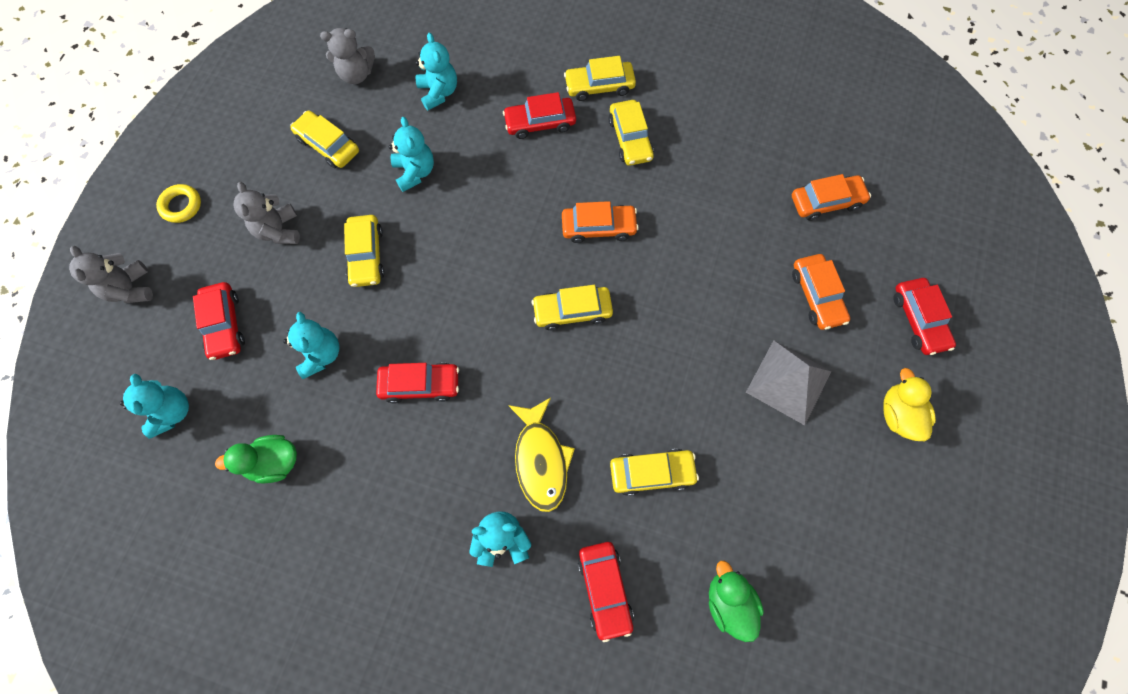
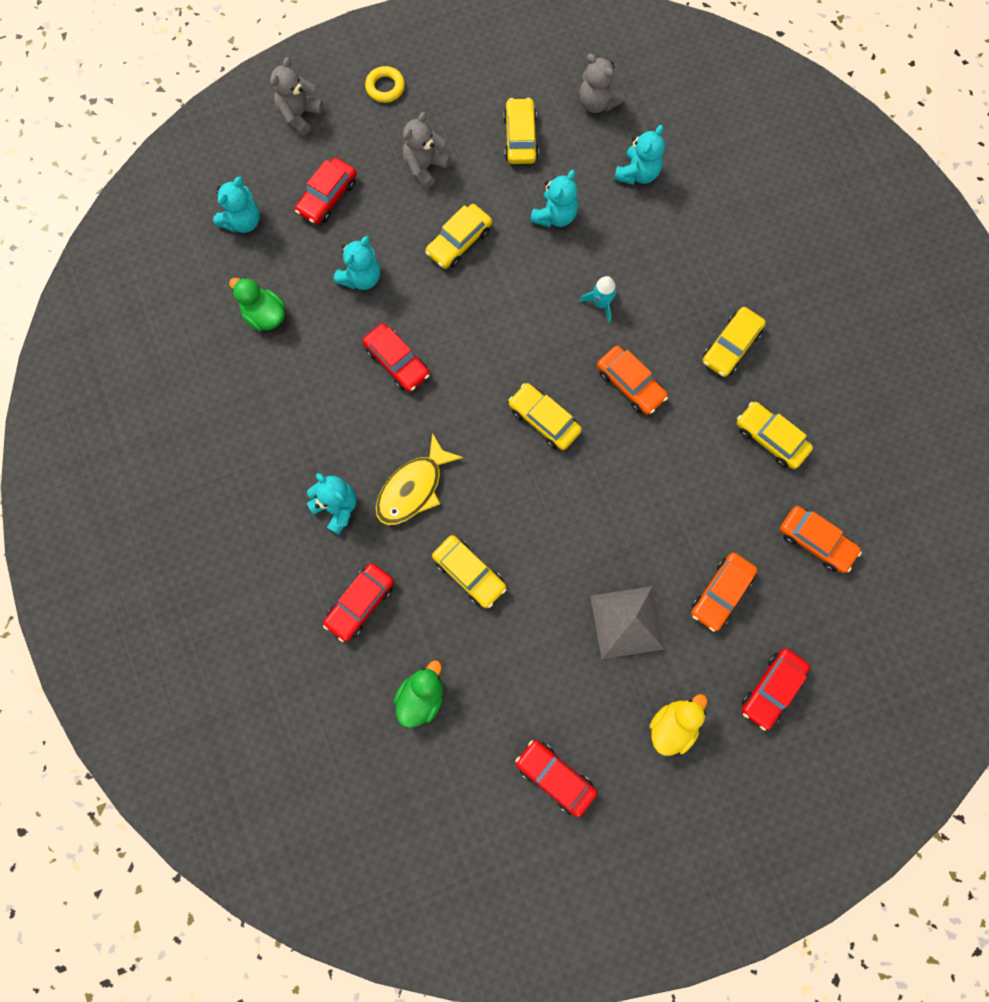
camera: 50 degrees right, 5 degrees up
(516, 196) = (601, 303): none -> turquoise rocket
(540, 123) = (681, 268): red car -> red car (555, 777)
(599, 86) = (757, 285): yellow car -> yellow car (770, 438)

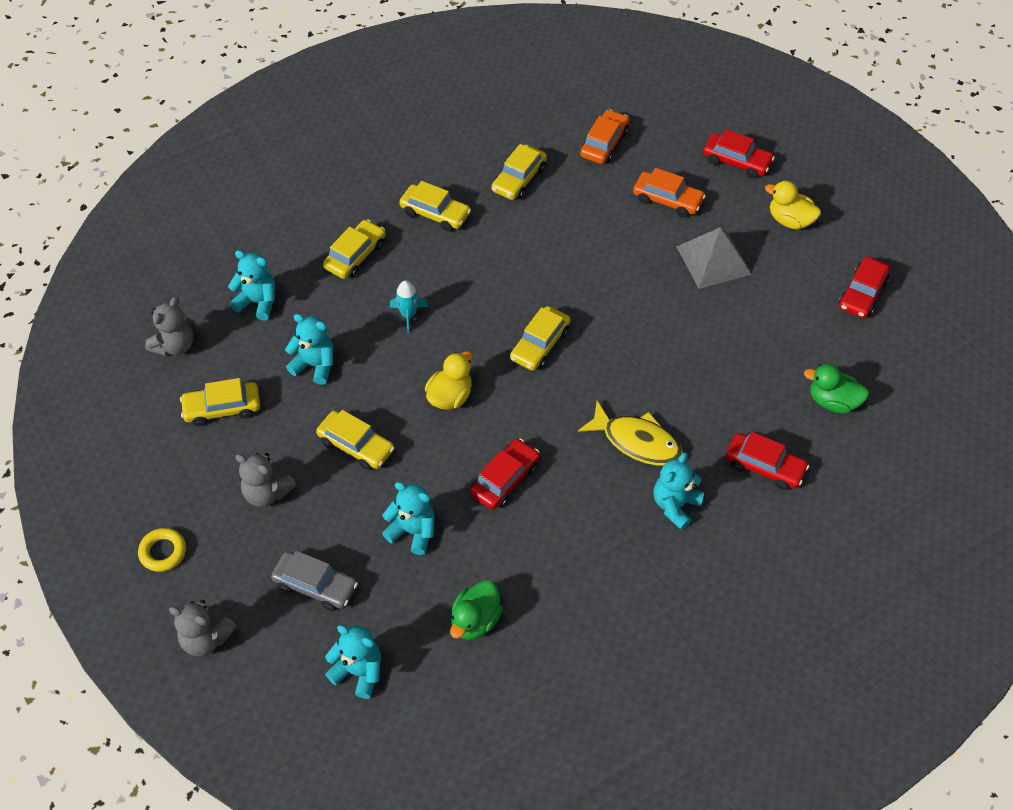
camera: 100 degrees left, 20 degrees down
(327, 197) = (315, 585): red car -> grey car
(469, 573) = (707, 382): yellow car -> yellow car (355, 255)
(497, 328) = (450, 396): none -> yellow duck
(630, 384) = (488, 282): orange car -> none

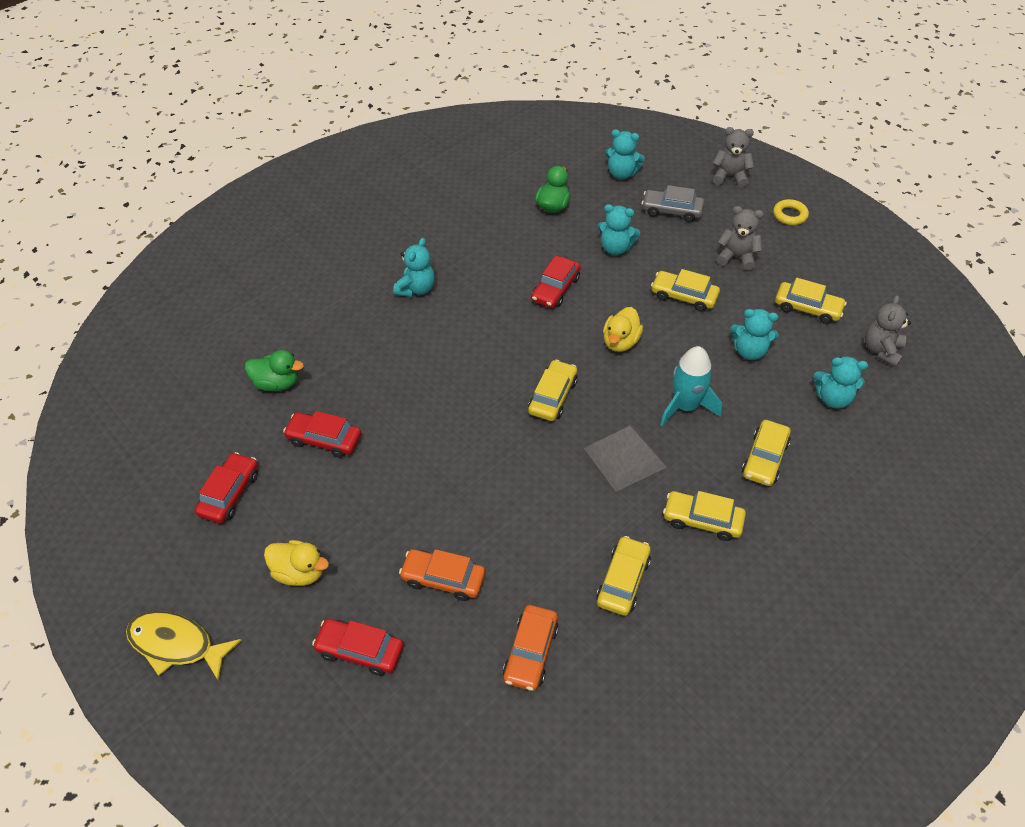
camera: 170 degrees right, 5 degrees down
(222, 408) = (807, 308): yellow car -> yellow car turned 45 degrees clockwise
(408, 315) = (685, 406): turquoise rocket -> turquoise rocket, size x1.68
(637, 441) = (451, 329): yellow fish -> yellow fish (176, 645)
(713, 260) = (387, 509): grey pyramid -> grey pyramid (624, 457)
(764, 466) = (342, 325): red car -> red car (324, 439)

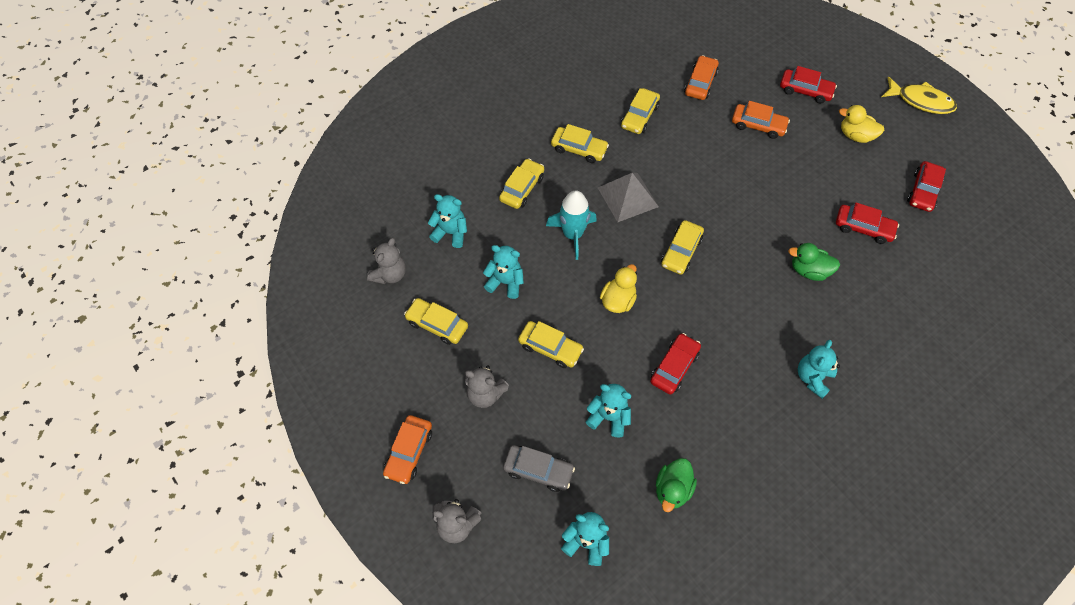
camera: 175 degrees left, 10 degrees up
(277, 383) = (918, 281): green duck -> green duck (809, 271)
(790, 215) = (409, 452): yellow ring -> orange car

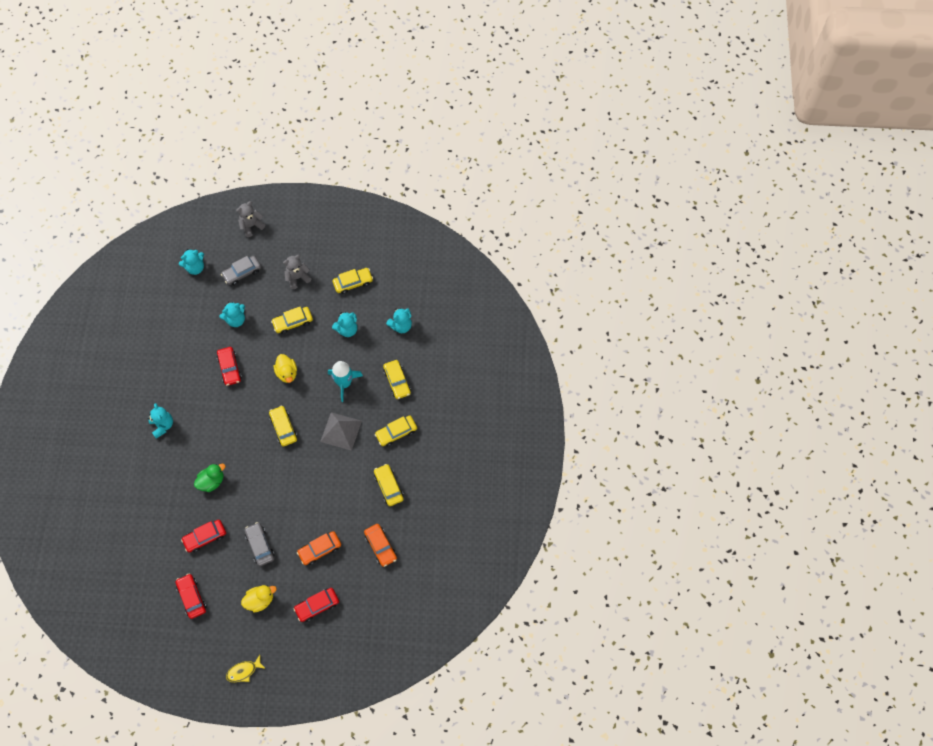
camera: 130 degrees right, 5 degrees up
(390, 274) = (402, 281): grey teddy bear -> none
(409, 452) = (301, 229): orange car -> none
(672, 490) = (180, 318): green duck -> none
(813, 175) = (260, 546): none -> grey car
(921, 101) = (243, 671): yellow fish -> yellow fish, size x0.66

